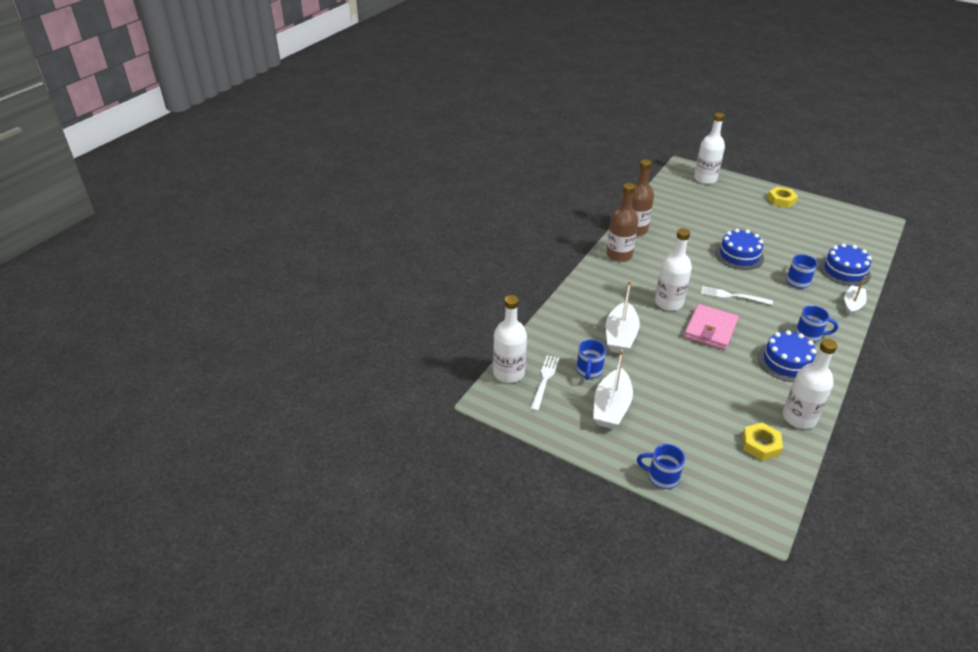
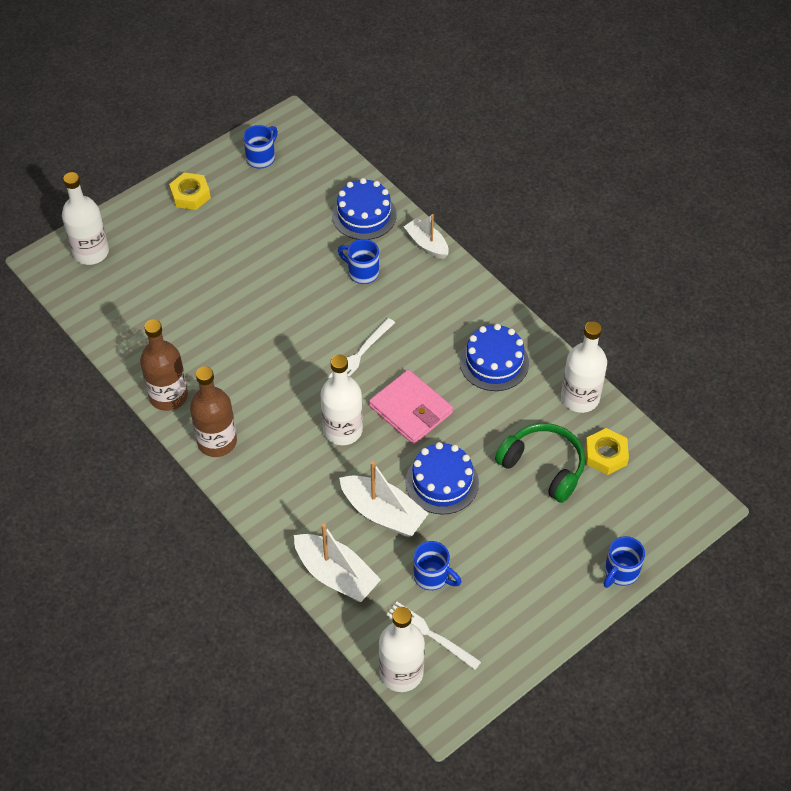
camera: 70 degrees left, 15 degrees up
(611, 407) = (502, 577): white boat -> white boat (336, 575)
(720, 410) = (543, 466): none -> green headphones
(739, 255) = (284, 305): blue cake -> blue cake (442, 482)
(809, 335) = (460, 315): blue mug -> blue mug (261, 157)

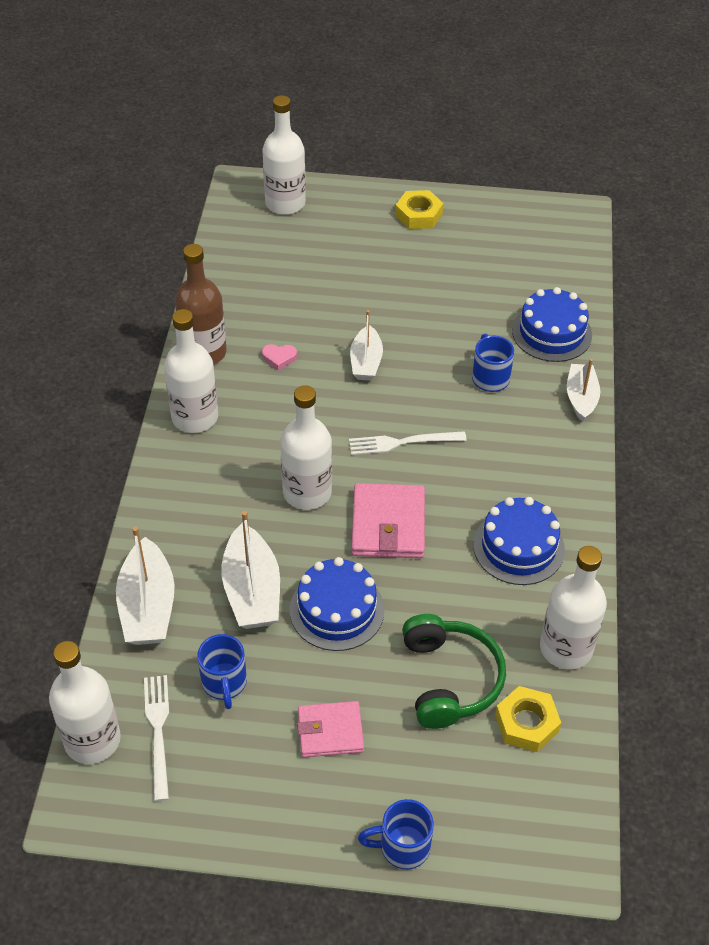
camera: 45 degrees right, 5 degrees down
(217, 441) = (195, 417): brown bottle -> white bottle
(221, 361) = (279, 358): none -> pink heart
(261, 157) = (516, 226): blue mug -> none
(277, 320) = (366, 362): none -> white boat
(518, 549) = (330, 731): none -> pink wallet

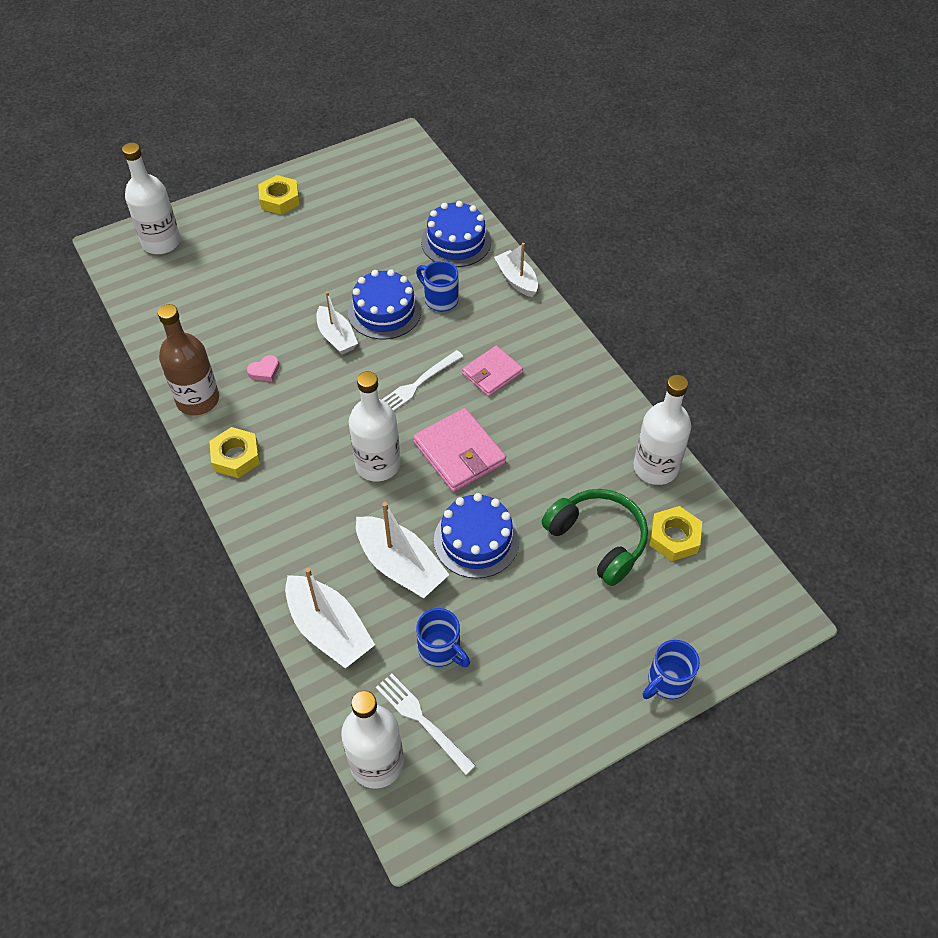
camera: 35 degrees left, 5 degrees up
(195, 417) = (236, 456): white bottle -> yellow nut
(330, 731) = (548, 633): pink wallet -> pink wallet (492, 373)
(518, 547) = (564, 414): blue cake -> blue cake (384, 311)

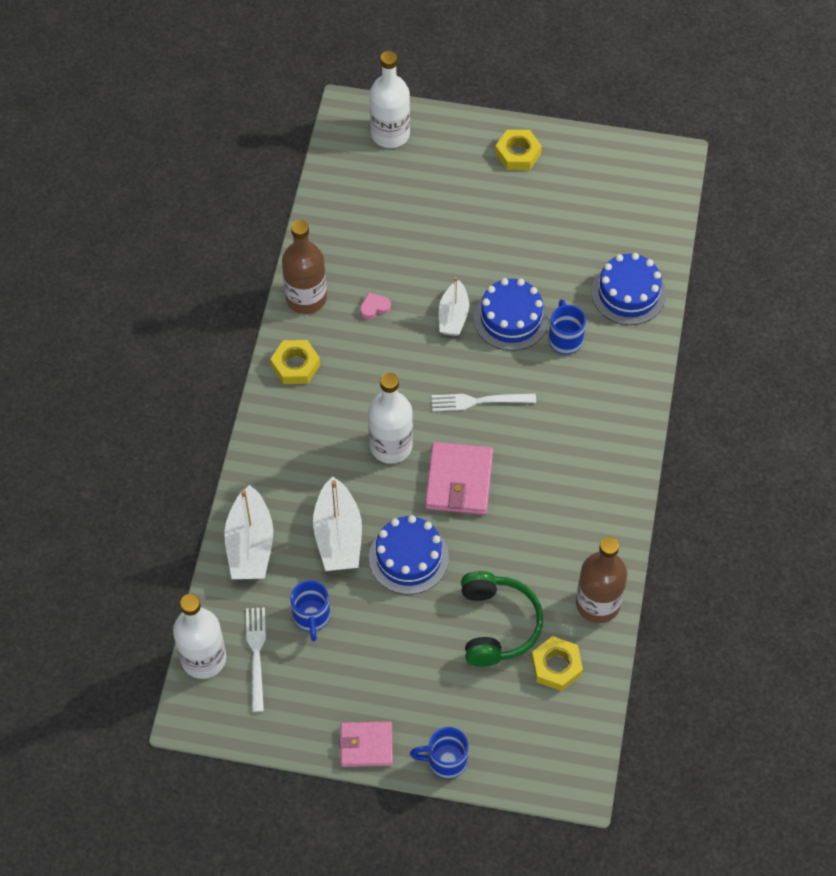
camera: 40 degrees right, 5 degrees up
(264, 371) = (374, 307): pink heart -> pink heart turned 150 degrees clockwise
(492, 373) = (546, 433): pink wallet -> pink wallet (366, 745)
(516, 279) = (645, 364): white boat -> none
(655, 467) = (598, 603): white bottle -> brown bottle

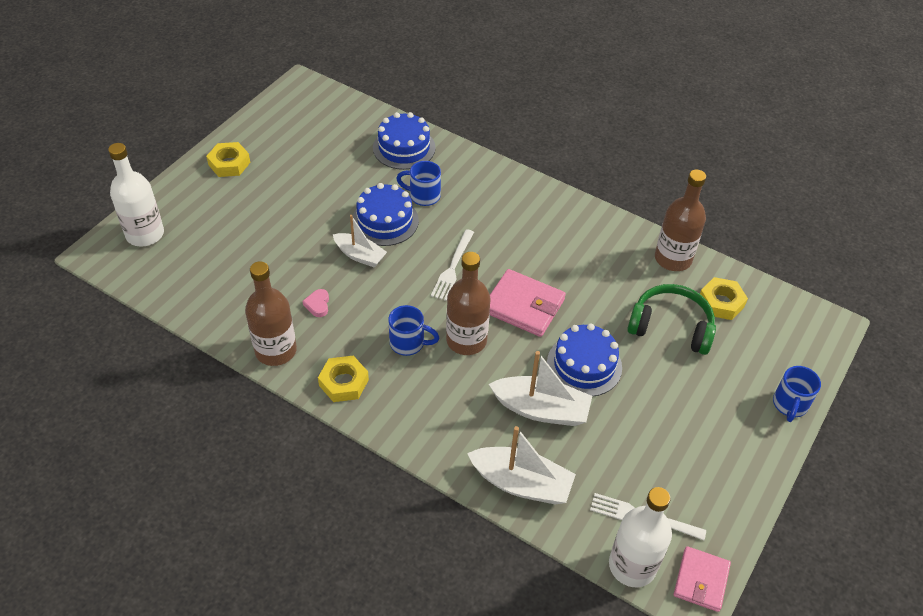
camera: 70 degrees left, 10 degrees down
(311, 617) = (617, 458): blue mug -> blue mug (408, 343)
(366, 745) = (761, 458): pink wallet -> pink wallet (701, 580)
(391, 446) = (466, 340): white bottle -> brown bottle

